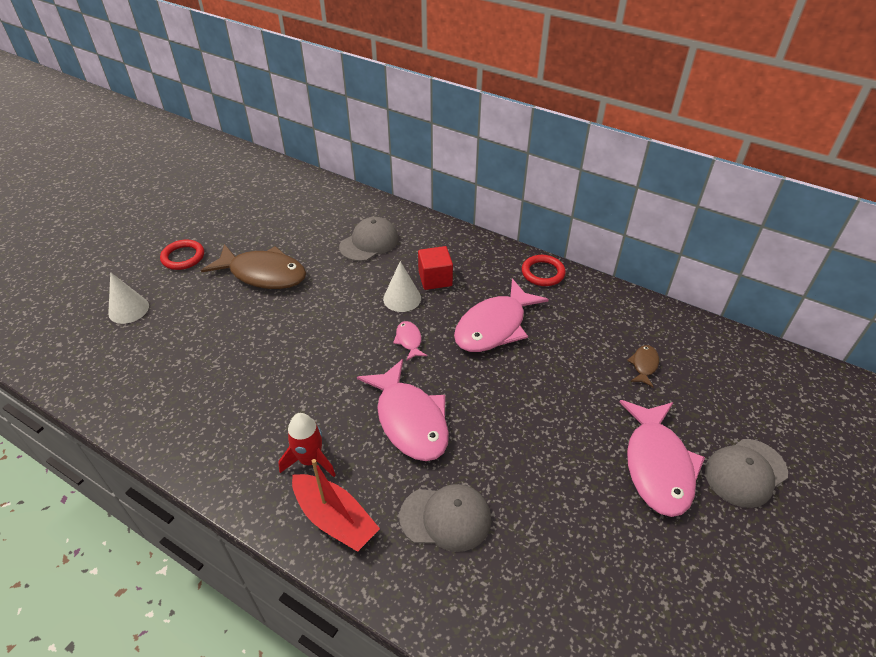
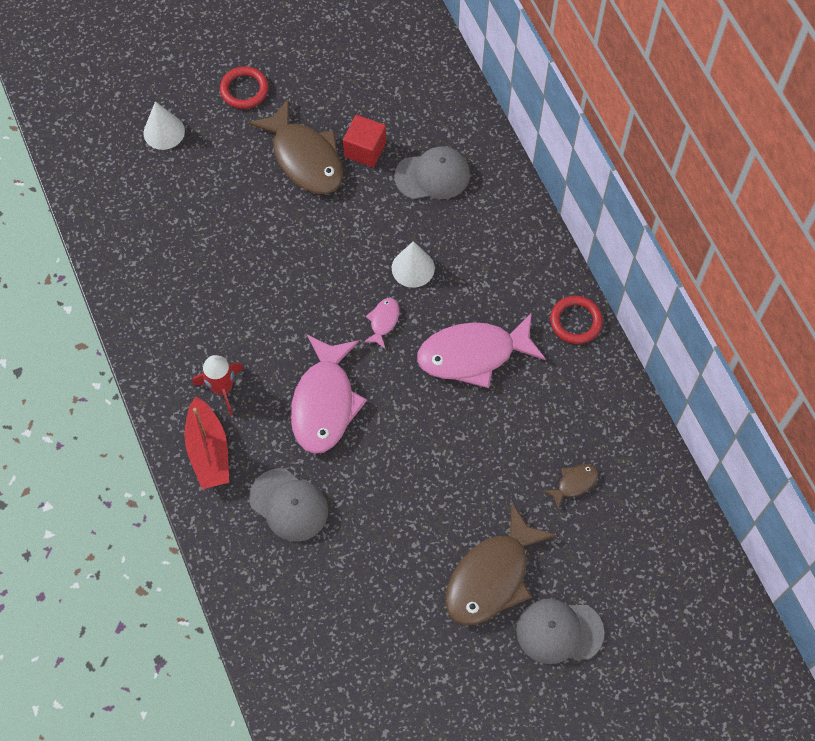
camera: 35 degrees right, 20 degrees up
(435, 279) = (462, 263): red cube -> red cube (365, 150)
(657, 465) = (492, 576): pink fish -> brown fish

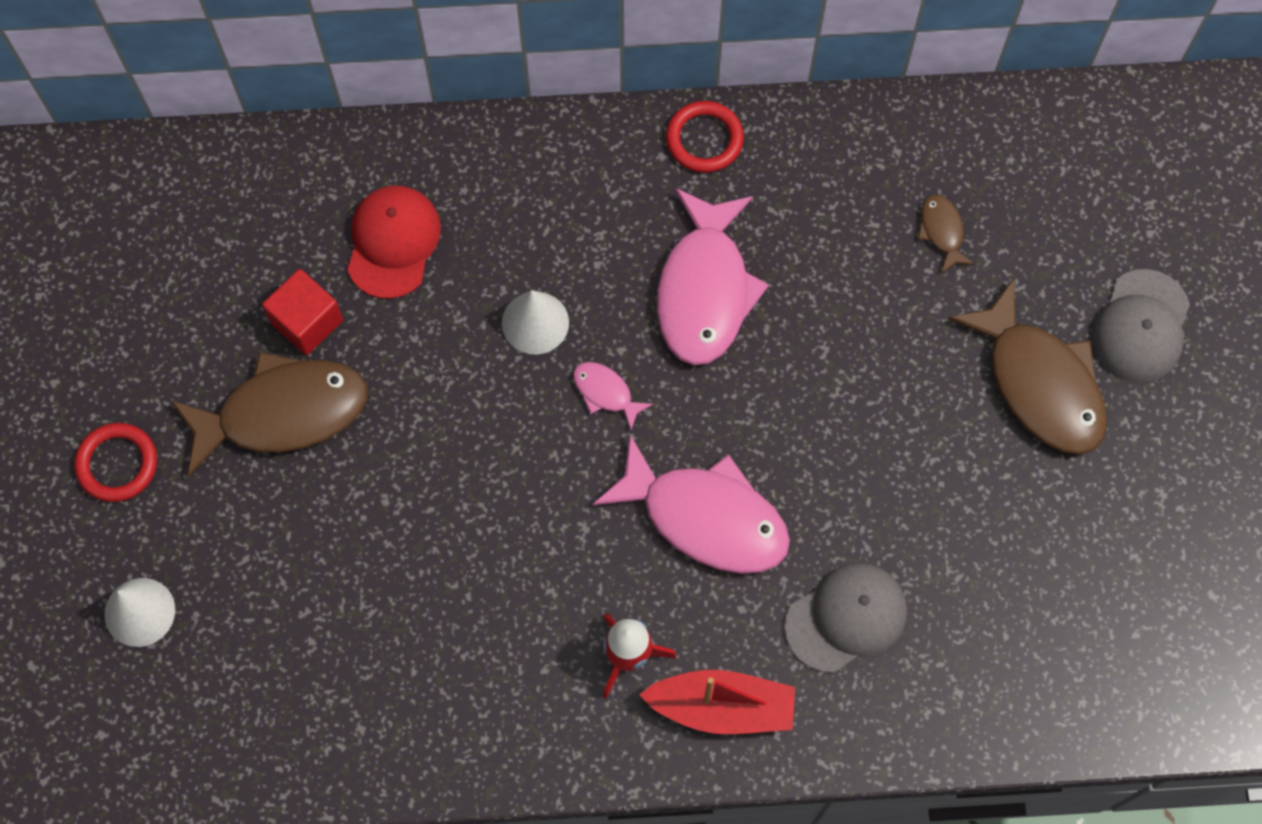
camera: 70 degrees left, 5 degrees up
(432, 175) = (393, 242): grey cap -> red cap

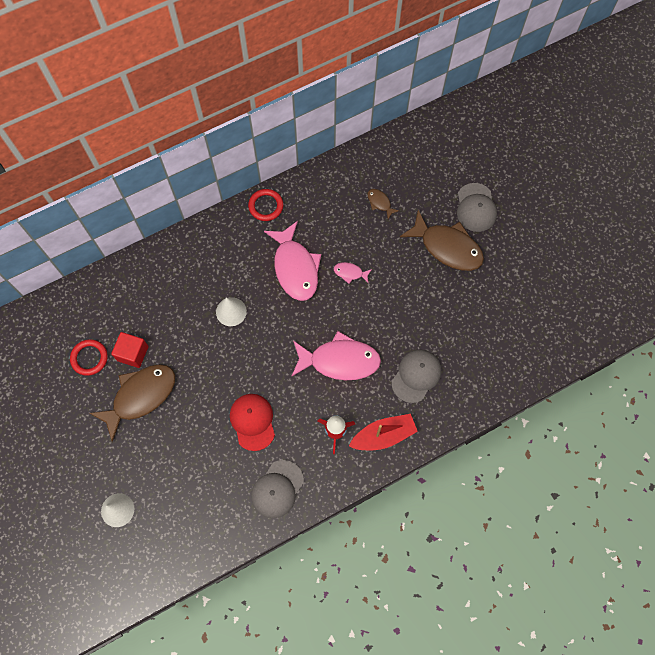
camera: 25 degrees left, 0 degrees up
(117, 464) = (77, 451): red ring -> red ring (89, 358)
(393, 242) = (154, 304): red cap -> red cap (252, 421)
(461, 714) = (277, 489): none -> grey cap
(606, 393) = (274, 327): pink fish -> pink fish (350, 273)

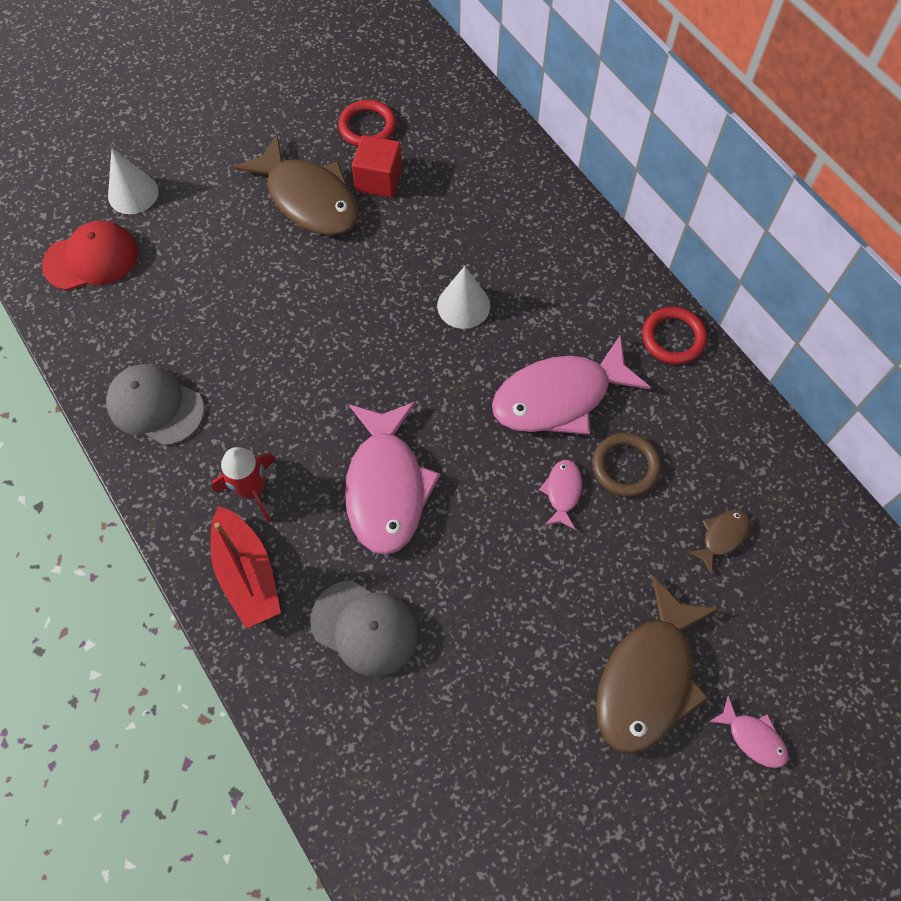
camera: 85 degrees right, 5 degrees down
(252, 421) = (270, 358): red cap -> red cap (91, 259)
(338, 241) = (625, 466): none -> brown ring
(476, 207) = (753, 737): grey cap -> pink fish

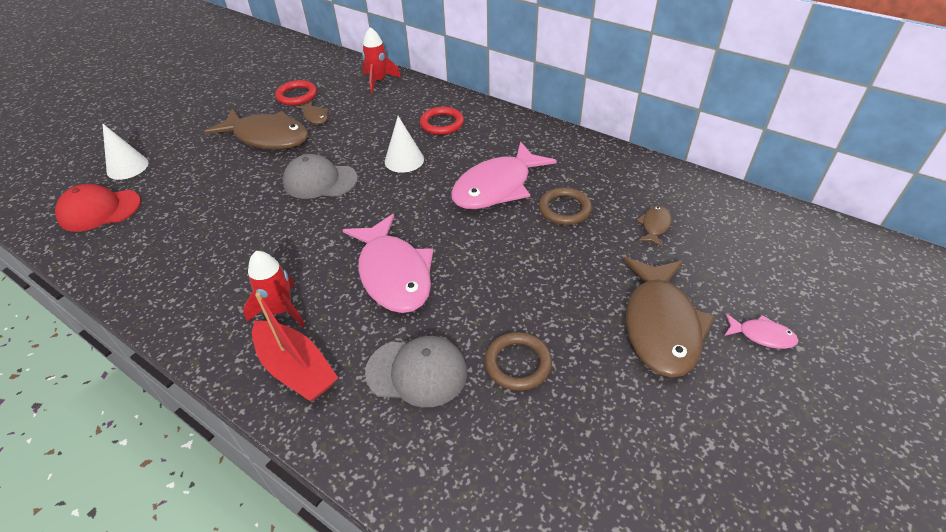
camera: 20 degrees left, 20 degrees down
(91, 259) = (99, 210): red cap -> red cap turned 150 degrees counterclockwise
(155, 406) = (177, 282): grey cap -> grey cap (320, 181)
(378, 179) = (315, 117): red cube -> brown fish
(471, 661) = (518, 363): none -> brown ring
(485, 134) = (378, 81): none -> red rocket
(562, 492) = (529, 236): pink fish -> none
(673, 338) = (554, 138): red ring -> red ring (442, 124)

